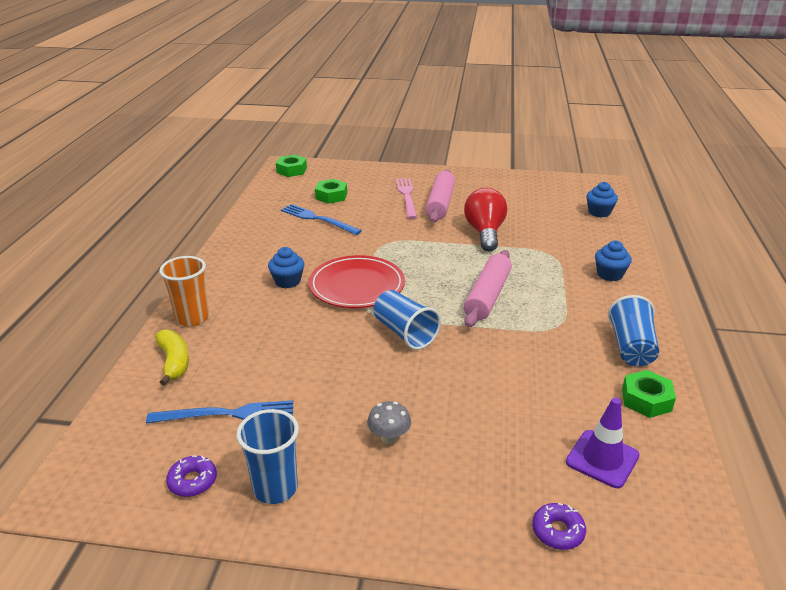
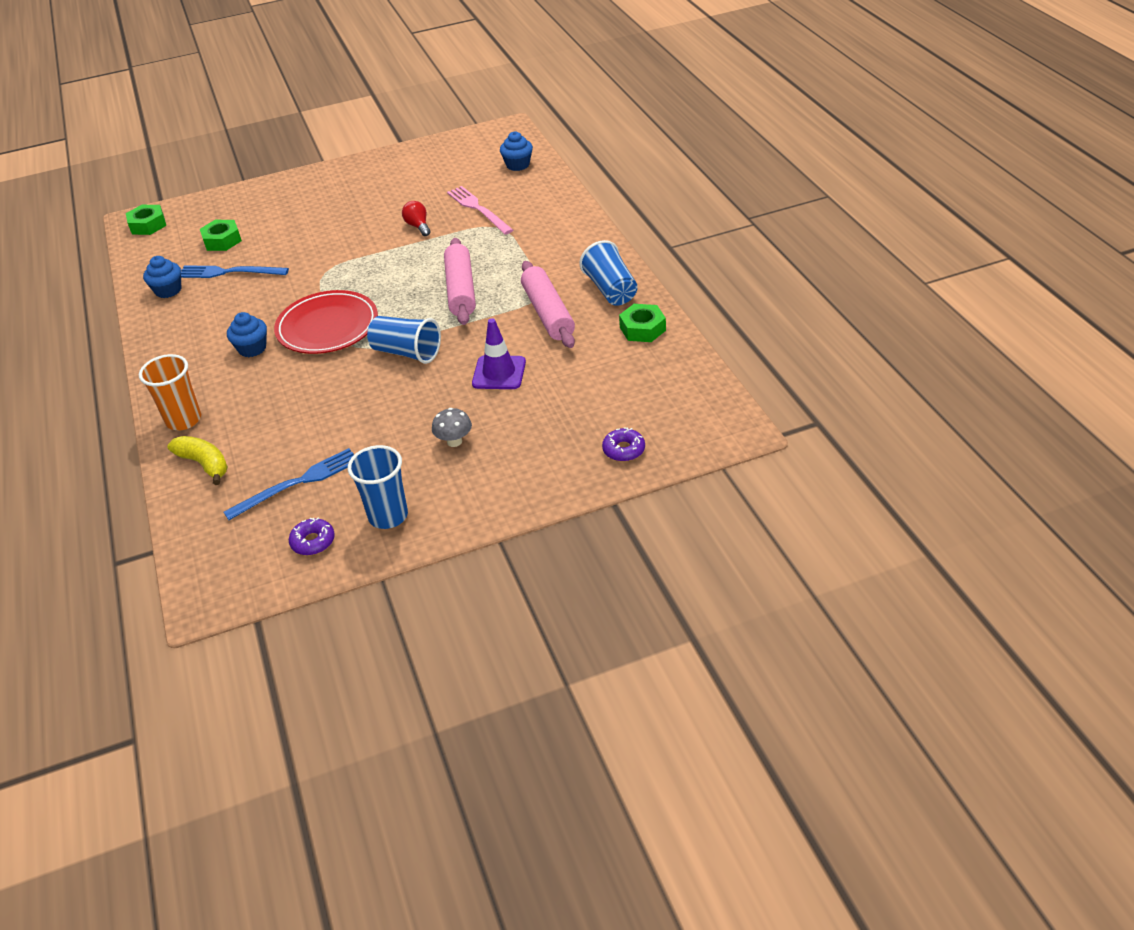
camera: 25 degrees left, 10 degrees up
(406, 196) = (308, 212): pink fork -> pink fork (478, 209)
(440, 203) = (350, 209): pink rolling pin -> pink rolling pin (548, 313)
(485, 233) = (418, 226): red light bulb -> red light bulb, size x0.52
(602, 459) = (630, 387): purple traffic cone -> purple traffic cone (499, 373)
(609, 274) = (560, 228): blue cupcake -> blue cupcake (168, 290)

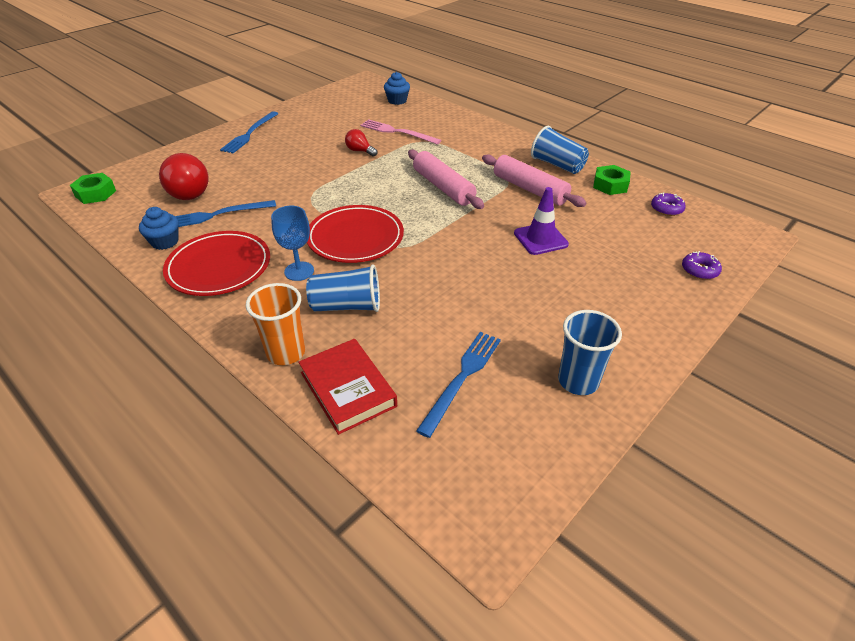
camera: 30 degrees left, 0 degrees up
(192, 327) = (219, 267): none -> red plate
(204, 464) = (348, 389): yellow banana -> red book
(222, 240) = (186, 192): green nut -> red light bulb
(252, 348) = (299, 271): blue cupcake -> blue goblet
(313, 541) = (534, 429): purple donut -> purple donut (666, 209)
(329, 181) = (250, 134): none -> blue fork
(407, 352) = (447, 241): blue cup -> blue cup (347, 306)
(454, 441) = (564, 300): grey mushroom -> none

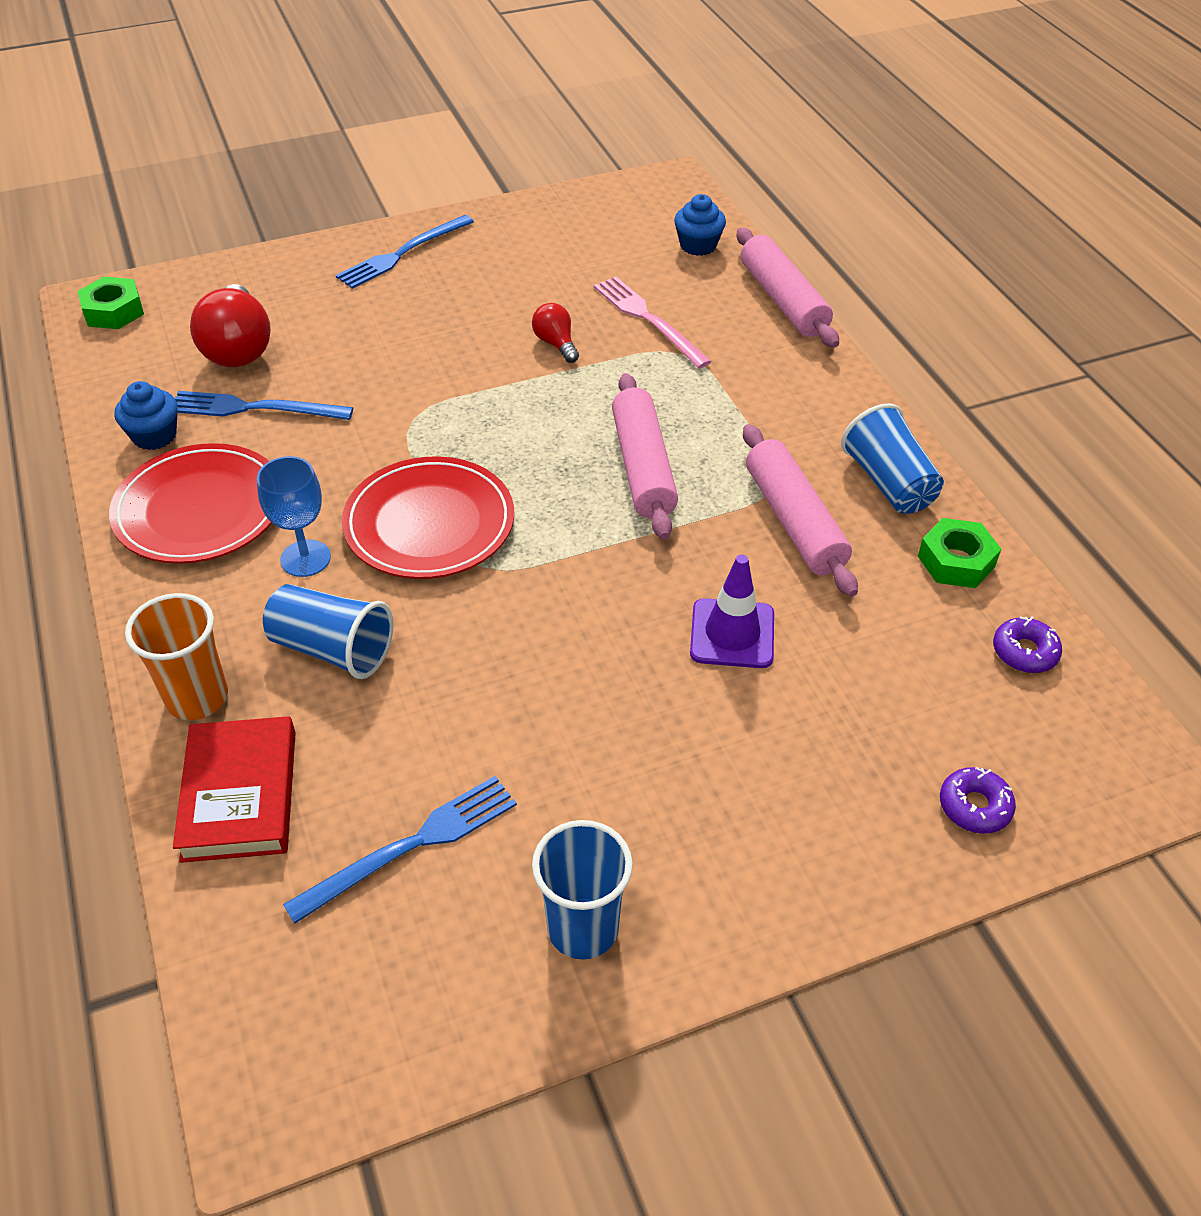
camera: 25 degrees right, 5 degrees up
(453, 112) = (783, 300): none -> pink rolling pin

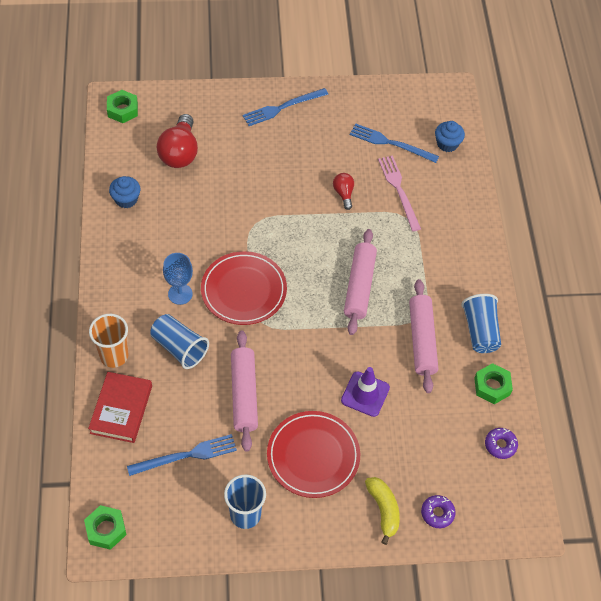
camera: 15 degrees right, 10 degrees up
(200, 509) = (138, 251): red plate -> red plate (313, 456)
(254, 408) = (178, 195): blue fork -> blue fork (390, 143)
(270, 1061) = (106, 529): none -> green nut
(783, 300) = (478, 196): pink rolling pin -> pink rolling pin (244, 394)
(866, 832) = (383, 510): none -> yellow banana

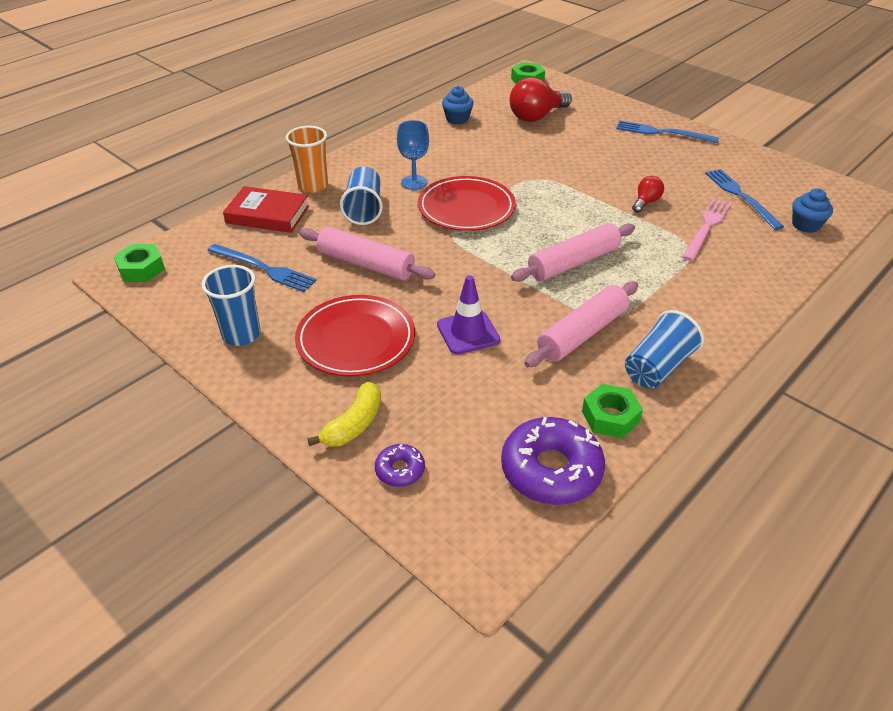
camera: 50 degrees right, 15 degrees down
(121, 409) = (267, 214): red book -> red book turned 45 degrees clockwise
(244, 394) = (366, 264): pink rolling pin -> pink rolling pin turned 75 degrees clockwise
(500, 445) = (551, 470): purple donut -> purple donut, size x2.03

